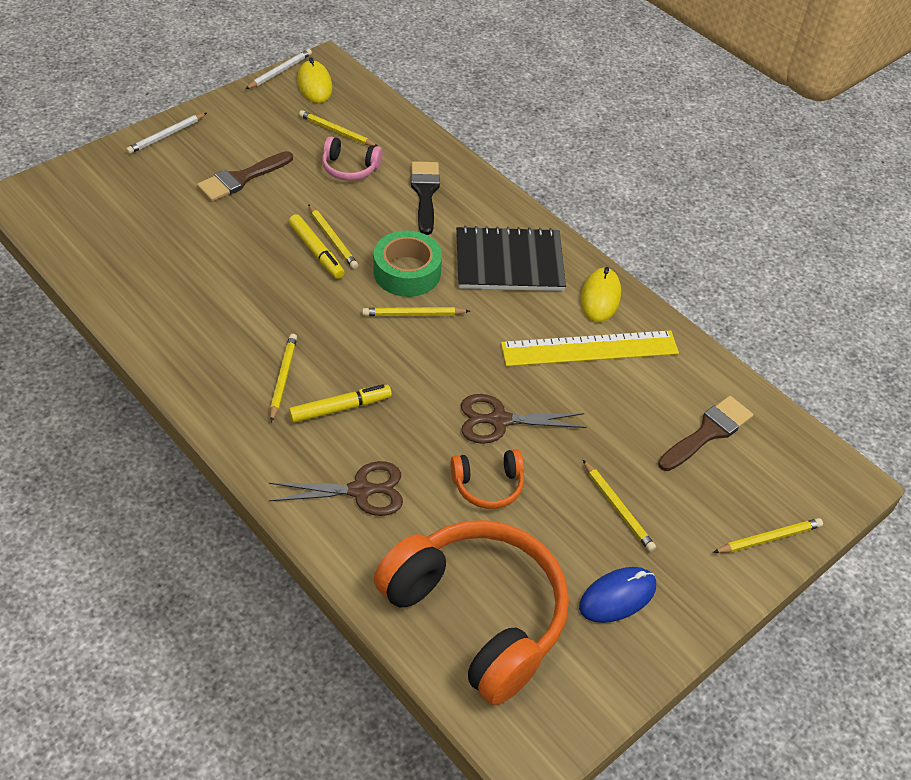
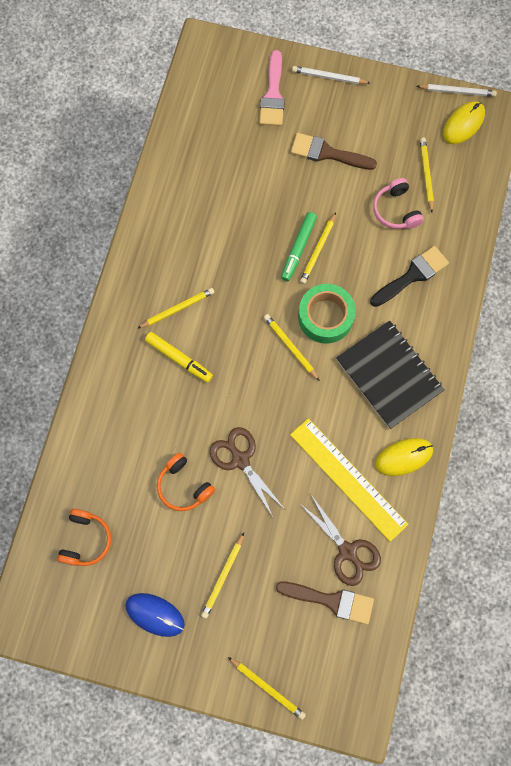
camera: 60 degrees right, 25 degrees up
(136, 180) = (273, 95): none -> pink brush
(316, 252) = (298, 249): yellow marker -> green marker
(360, 490) = (126, 414): brown scissors -> brown scissors (347, 551)
(477, 616) = (86, 540): orange headphones -> orange headphones, size x0.44

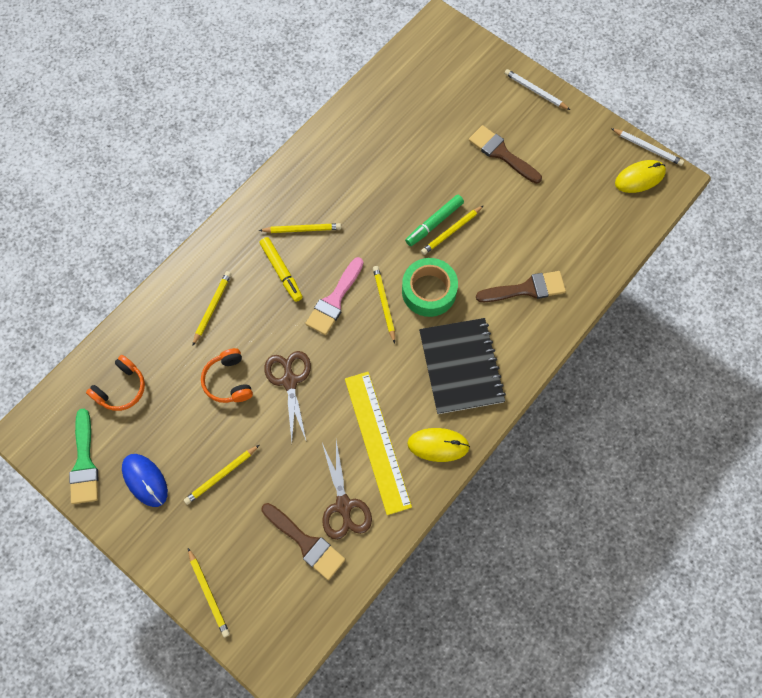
camera: 25 degrees right, 5 degrees down
(89, 626) = (84, 463): none -> green brush
(273, 95) = (478, 86): pink brush -> pink brush (334, 300)
(396, 210) = (539, 226): pink headphones -> none
(412, 275) = (526, 289): black brush -> brown brush
(426, 175) = (583, 207): yellow pencil -> yellow pencil (212, 307)

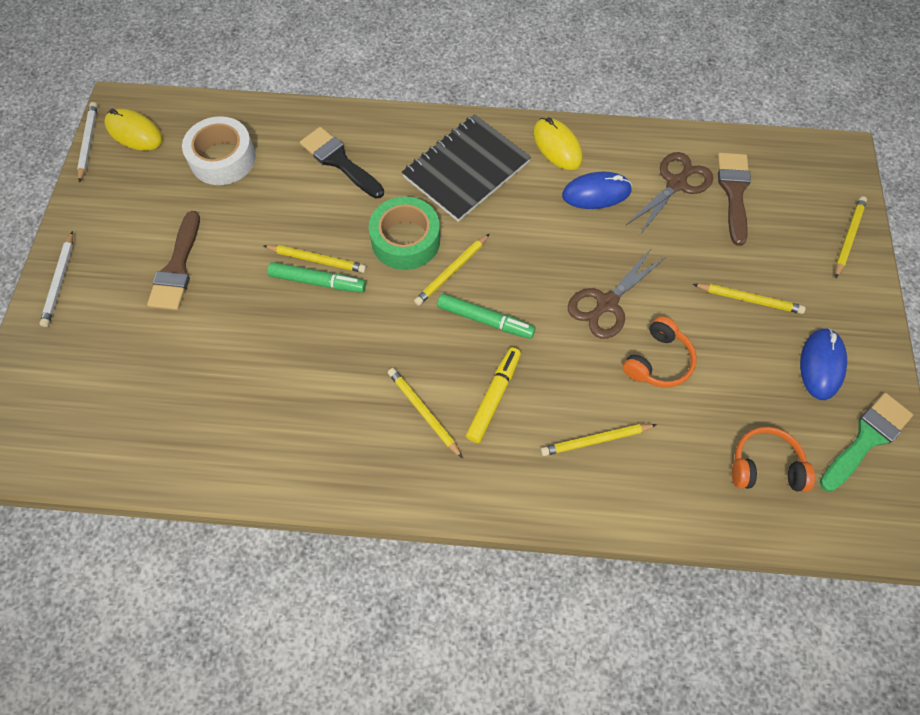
camera: 125 degrees left, 5 degrees down
(334, 300) = (485, 320): pink brush -> green marker
(377, 441) = (596, 193): yellow ruler -> blue mouse
(526, 289) = (339, 161): brown brush -> black brush
(578, 219) = (223, 158): none -> white tape

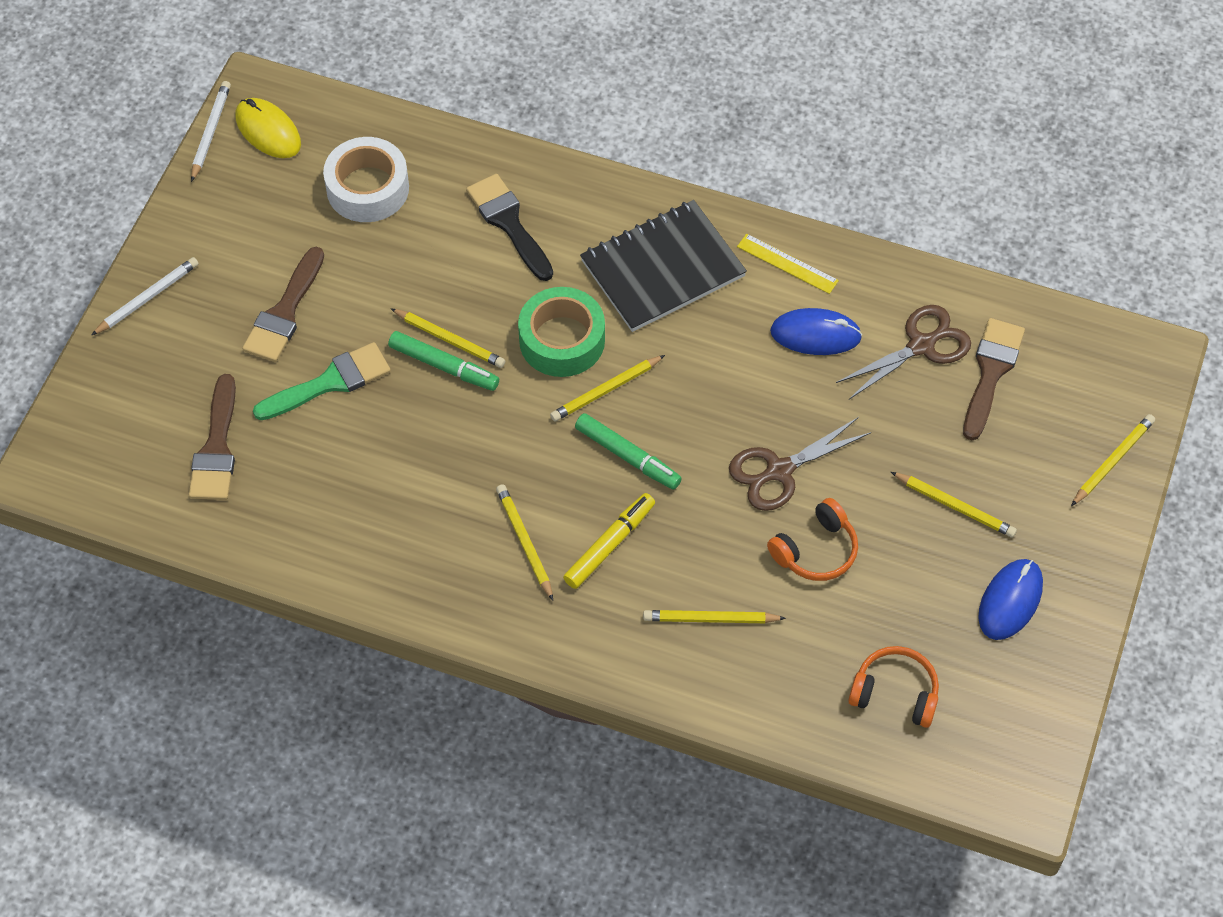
camera: 15 degrees right, 5 degrees down
(60, 281) = (147, 298): white pencil -> white pencil turned 150 degrees counterclockwise
(142, 394) = (216, 448): none -> brown brush
(557, 146) = (787, 263): yellow mouse -> yellow ruler
(866, 439) = (1027, 693): green brush -> green brush (330, 382)

